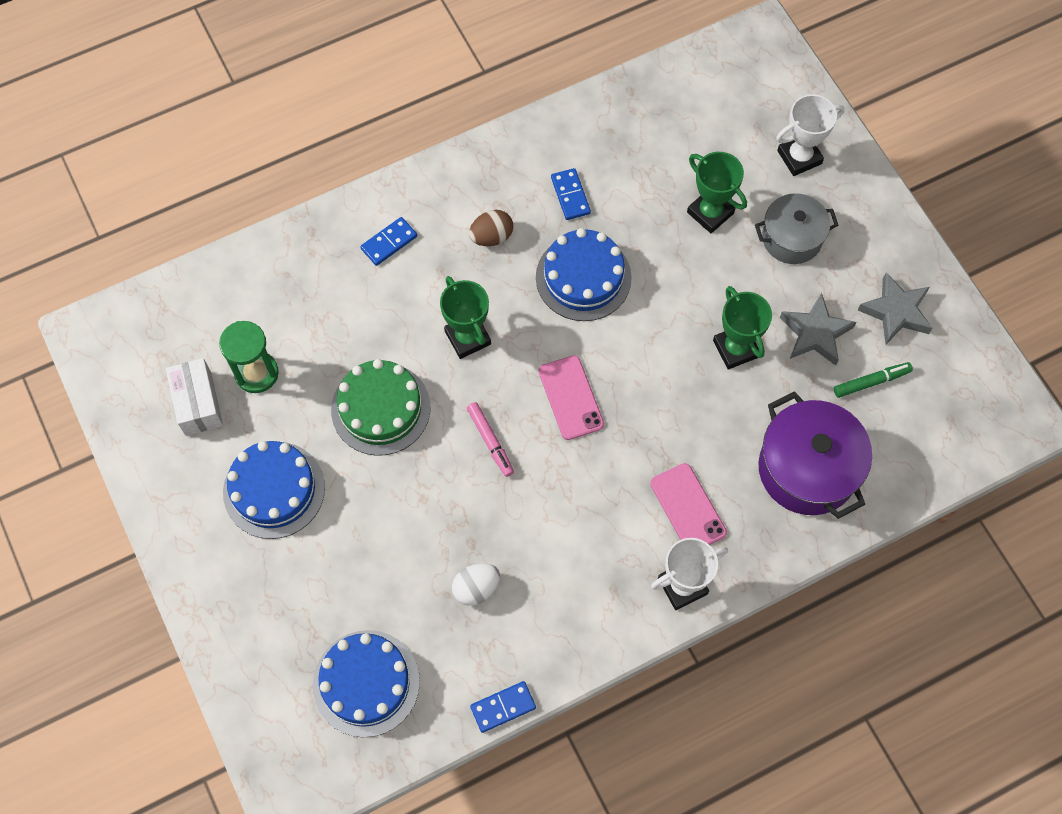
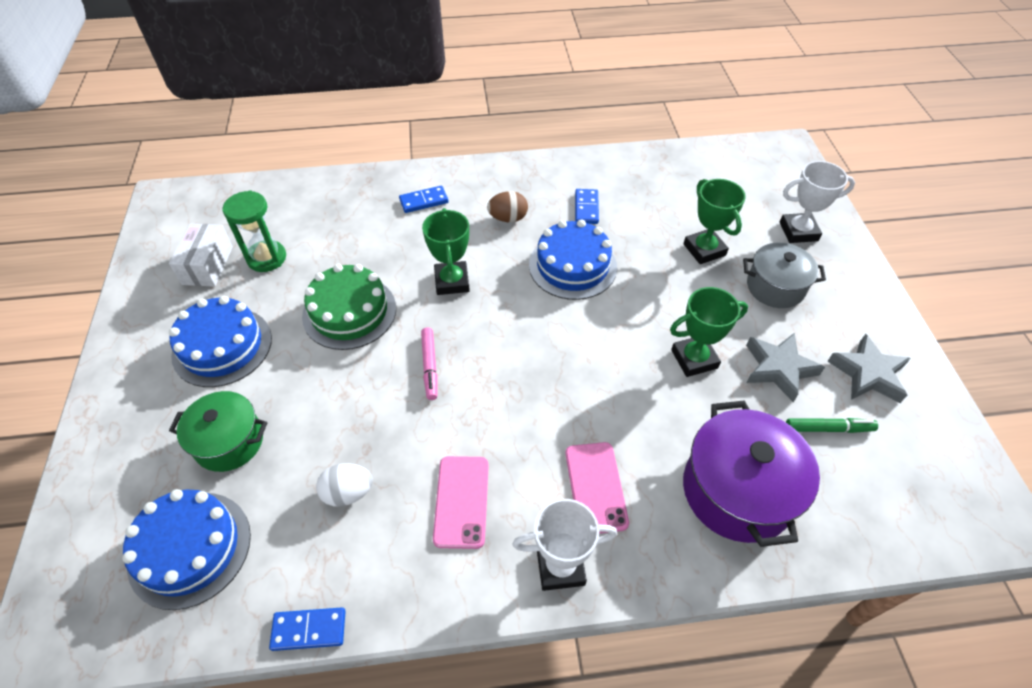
camera: 20 degrees right, 15 degrees down
(341, 581) = (229, 442): none -> green pot
(570, 397) = (520, 353): pink phone -> pink phone (461, 501)
(735, 349) = (694, 359): green trophy -> green trophy turned 75 degrees clockwise

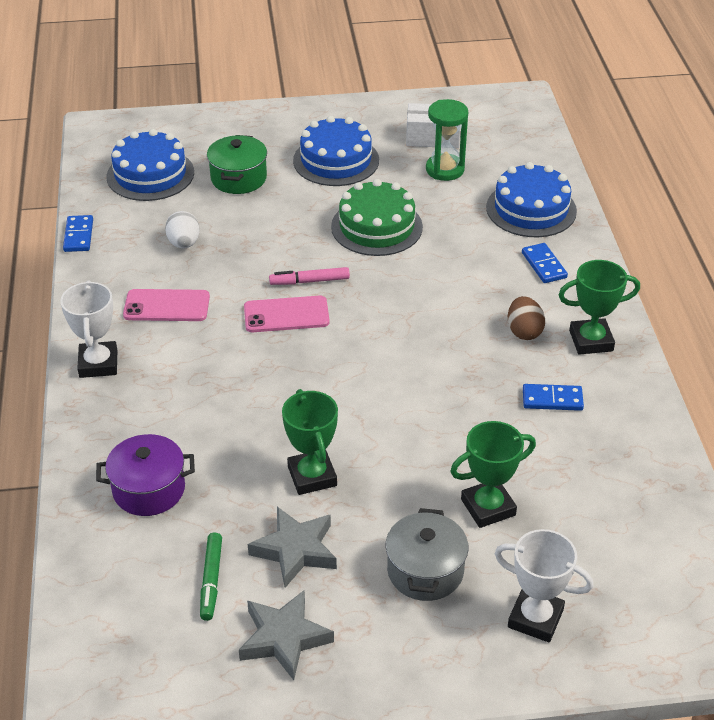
camera: 90 degrees right, 10 degrees down
(452, 281) = (420, 291): green trophy -> green trophy (591, 341)
(572, 266) = (450, 383): blue cake -> blue cake (531, 209)
(595, 487) = (167, 389): pink phone -> pink phone (286, 315)
(737, 491) = (149, 489): purple pot -> purple pot, size x0.65
(798, 231) = (535, 618): white trophy -> white trophy turned 60 degrees counterclockwise

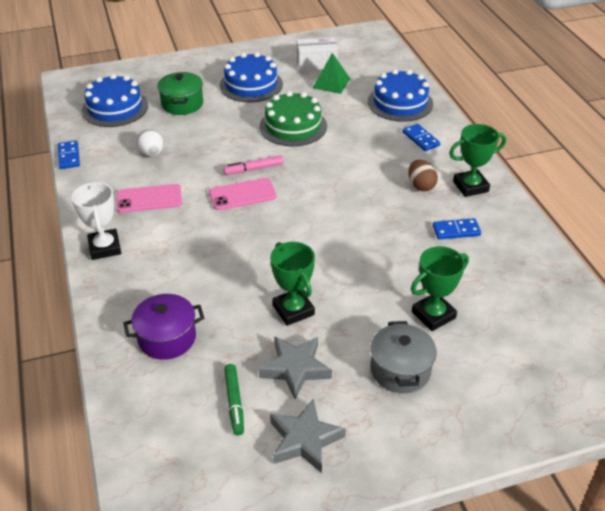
camera: 10 degrees left, 0 degrees up
(445, 170) = (331, 83): green hourglass -> green pyramid
(535, 618) = (495, 394): white trophy -> none

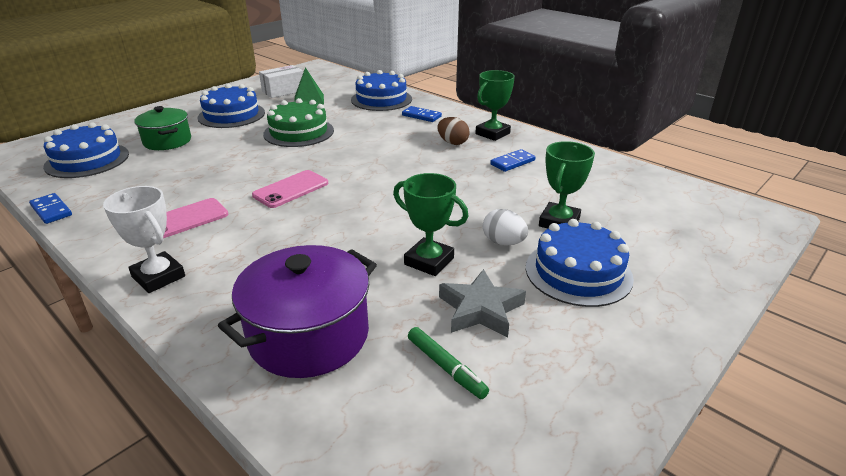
camera: 30 degrees left, 10 degrees down
(152, 153) = (160, 183): white egg -> white egg (503, 242)
(167, 338) = (309, 335): purple pot -> purple pot, size x1.54
(254, 169) = (286, 168): pink marker -> none
(305, 440) = (556, 371): grey star -> none
(400, 370) = (578, 272): grey pot -> blue cake

